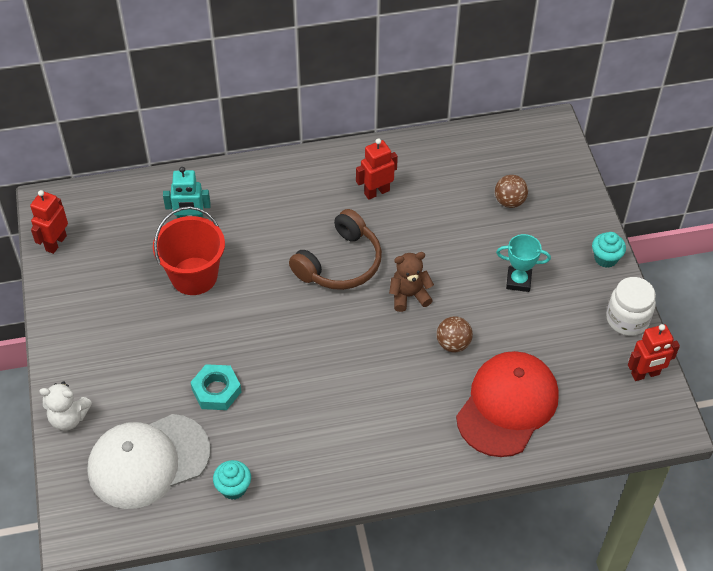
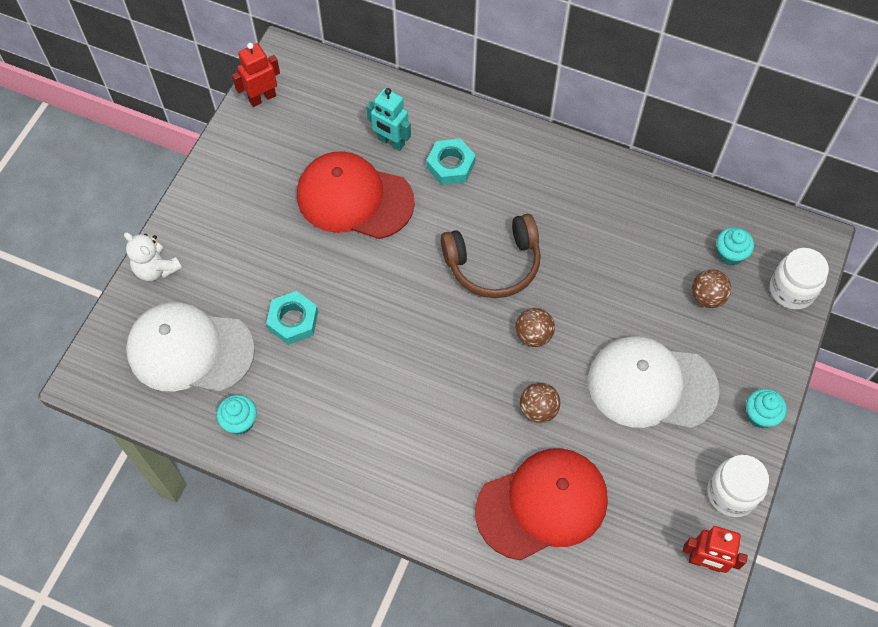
camera: 35 degrees right, 10 degrees up
(194, 276) = (354, 198): red bucket -> red cap
(251, 212) = (450, 165): none -> turquoise nut
(376, 192) = (582, 211): red robot -> none
(409, 296) = (533, 335): brown teddy bear -> brown ball
(502, 165) = (730, 254): none -> turquoise cupcake
(518, 281) = (651, 385): turquoise trophy -> white cap
(562, 165) = (792, 290): none -> white jar

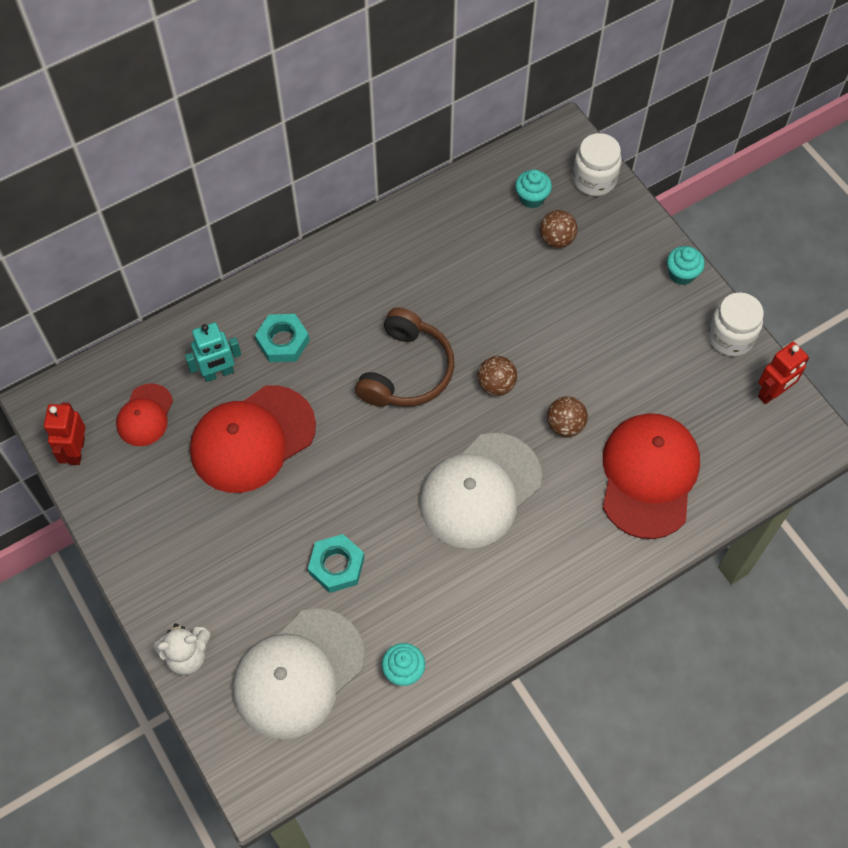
camera: 55 degrees left, 0 degrees up
(321, 120) = (145, 415): none -> red cap
(651, 385) = (603, 330): white cap -> white cap (480, 491)

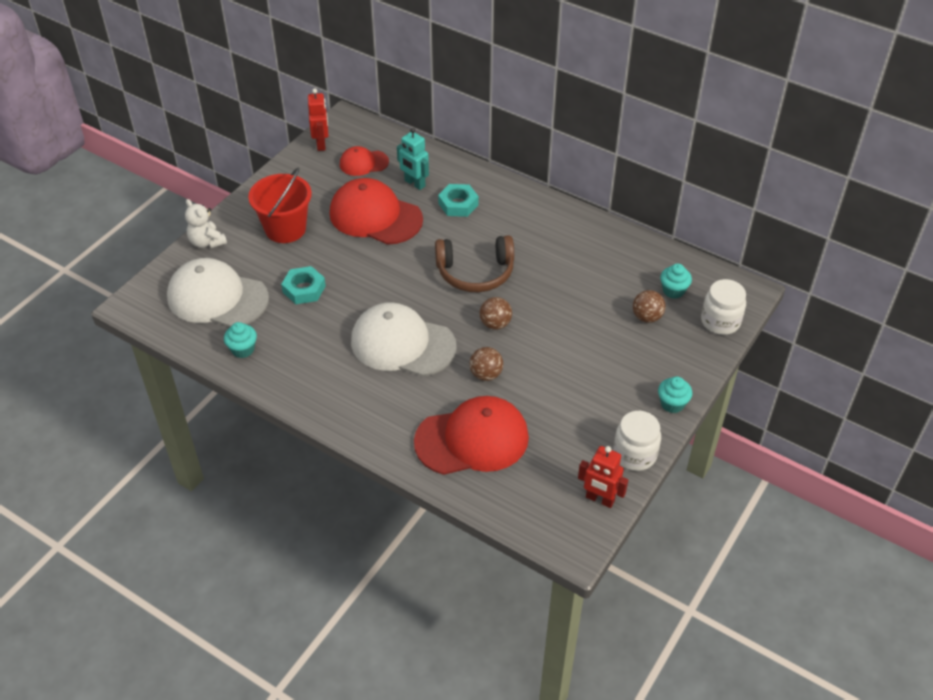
camera: 65 degrees right, 15 degrees down
(76, 451) = (321, 144): red robot -> red robot turned 105 degrees clockwise
(216, 551) = (285, 229): none -> red bucket

